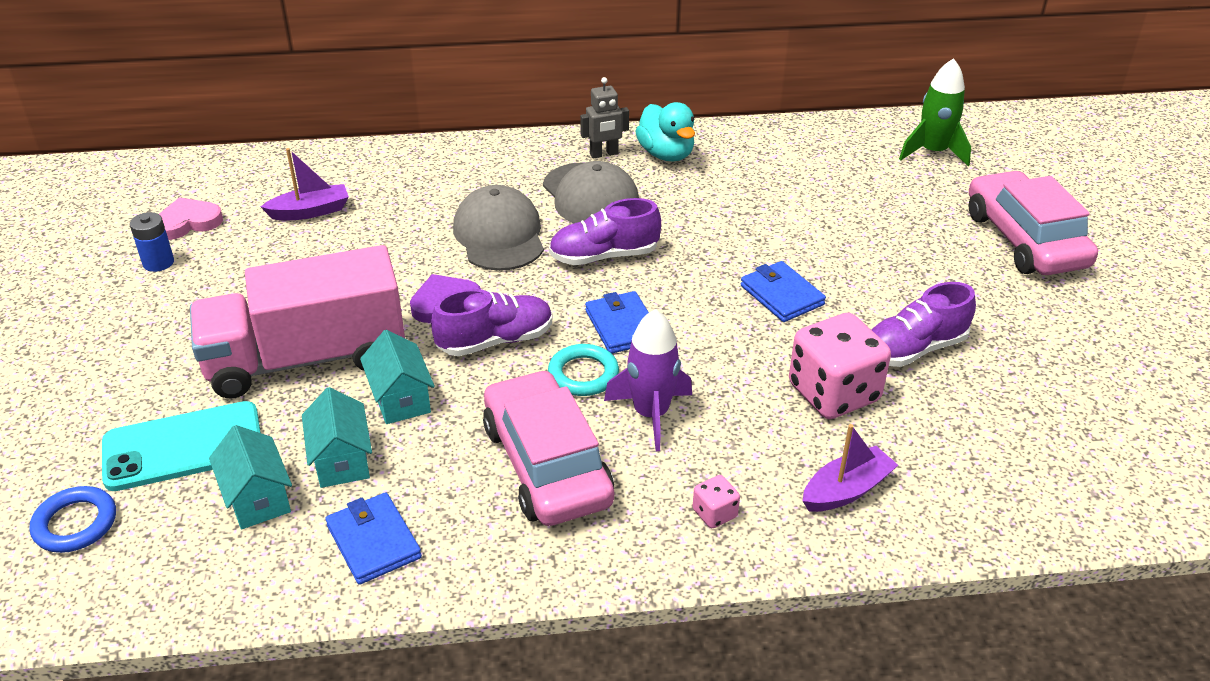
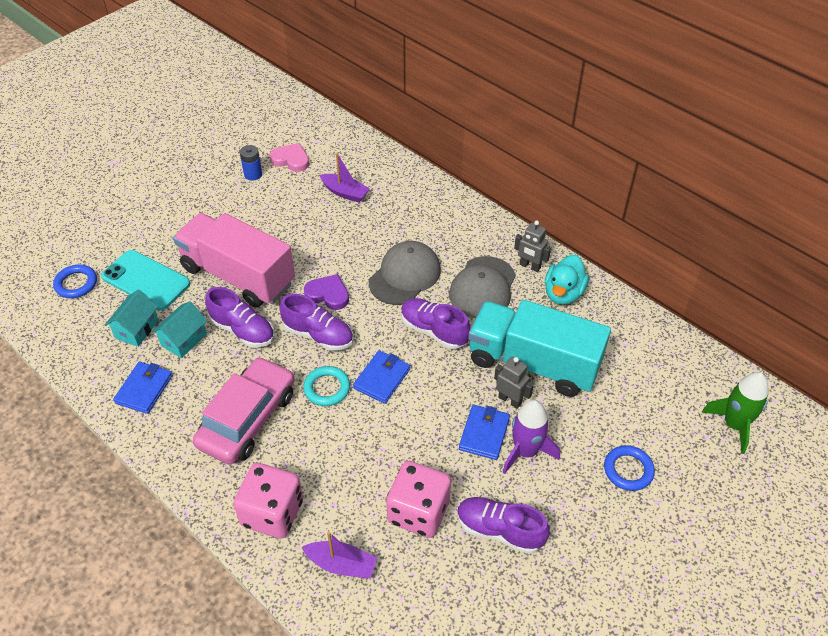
camera: 50 degrees right, 10 degrees up
(401, 399) = (242, 330): turquoise house -> purple shoe
(651, 414) = (323, 437): purple rocket -> purple rocket (525, 451)
(714, 513) = (272, 513): pink dice -> pink dice, size x2.26
(730, 218) = (533, 363): none -> turquoise truck
(758, 256) = (510, 400): none -> grey robot
(922, 233) = (628, 470): none -> blue ring
(1024, 240) = (687, 533): pink car -> none

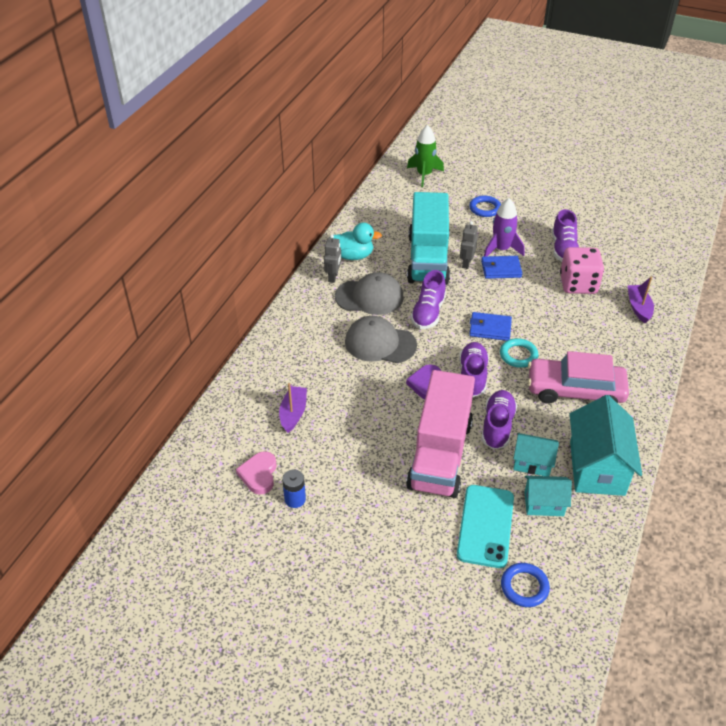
camera: 110 degrees left, 5 degrees down
(144, 389) = (597, 468): blue wallet -> turquoise house
(272, 513) = (633, 350): pink dice -> none

